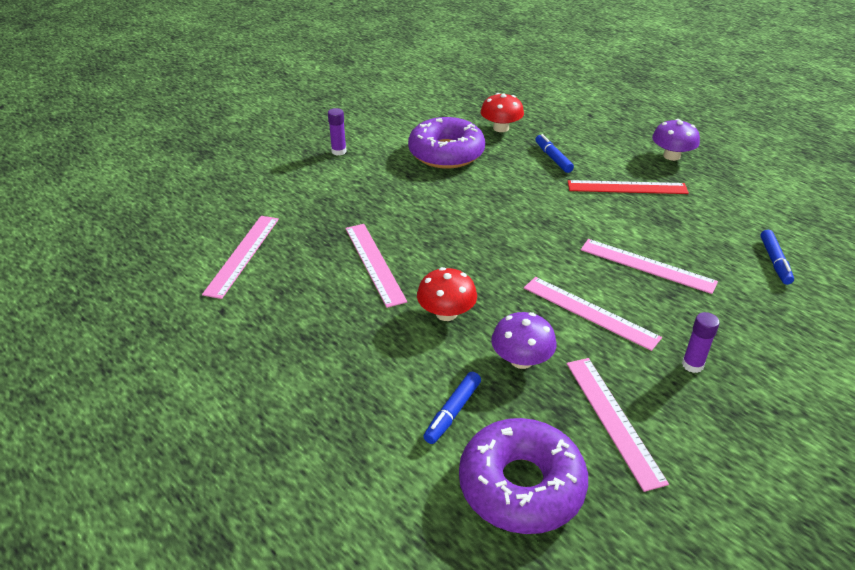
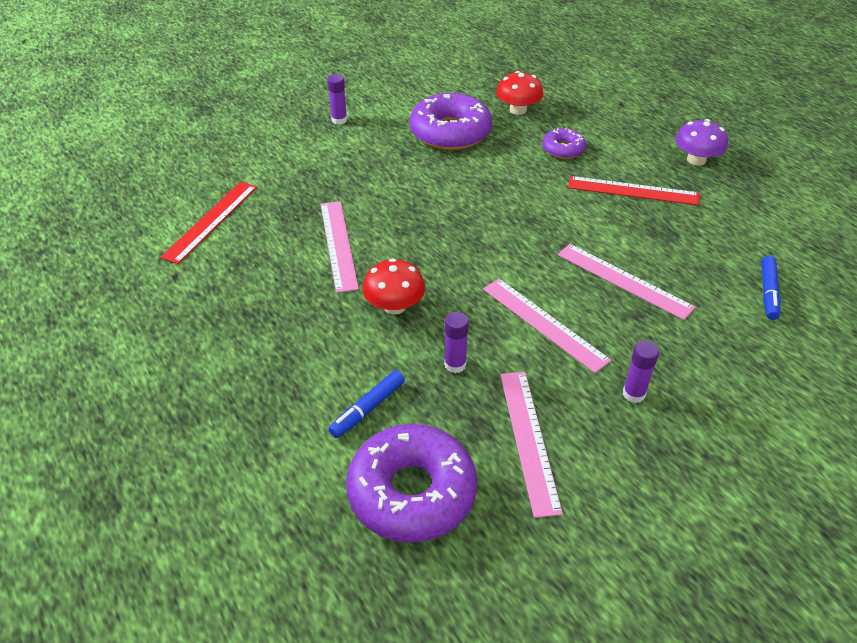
camera: 10 degrees right, 5 degrees up
(242, 255) = (211, 221): pink ruler -> red ruler
(521, 360) = (455, 365): purple mushroom -> purple glue stick
(553, 158) = (563, 149): blue marker -> purple donut

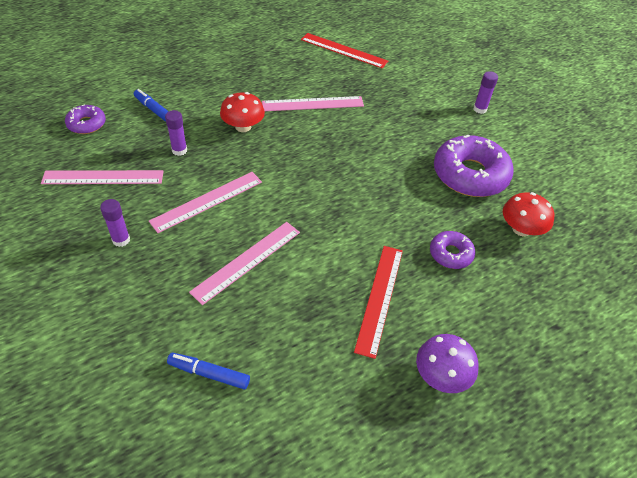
camera: 90 degrees right, 5 degrees up
(412, 492) = (87, 124): purple donut -> purple donut, size x0.51

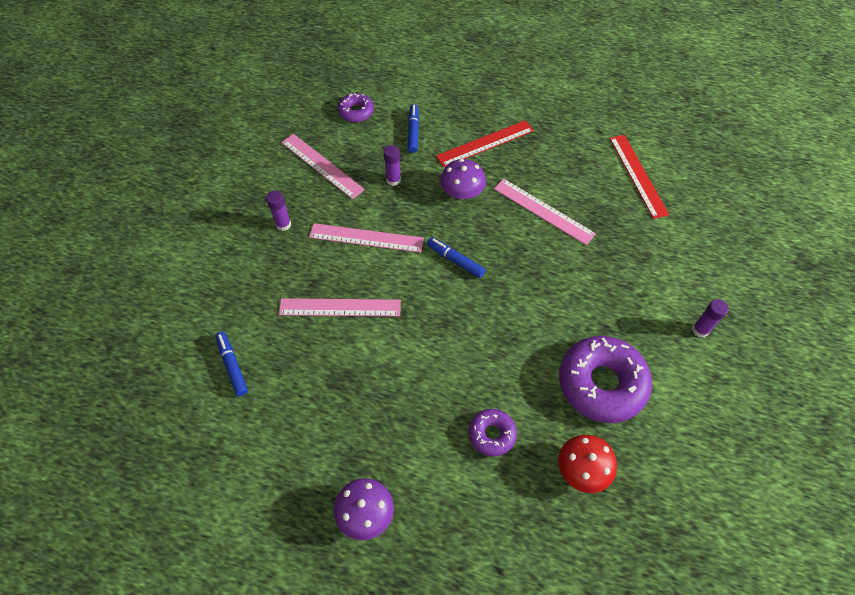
camera: 50 degrees right, 10 degrees up
(243, 126) = (462, 192): red mushroom -> purple mushroom
(293, 170) = (455, 260): none -> blue marker
(379, 298) = (394, 417): red ruler -> red ruler (485, 143)

